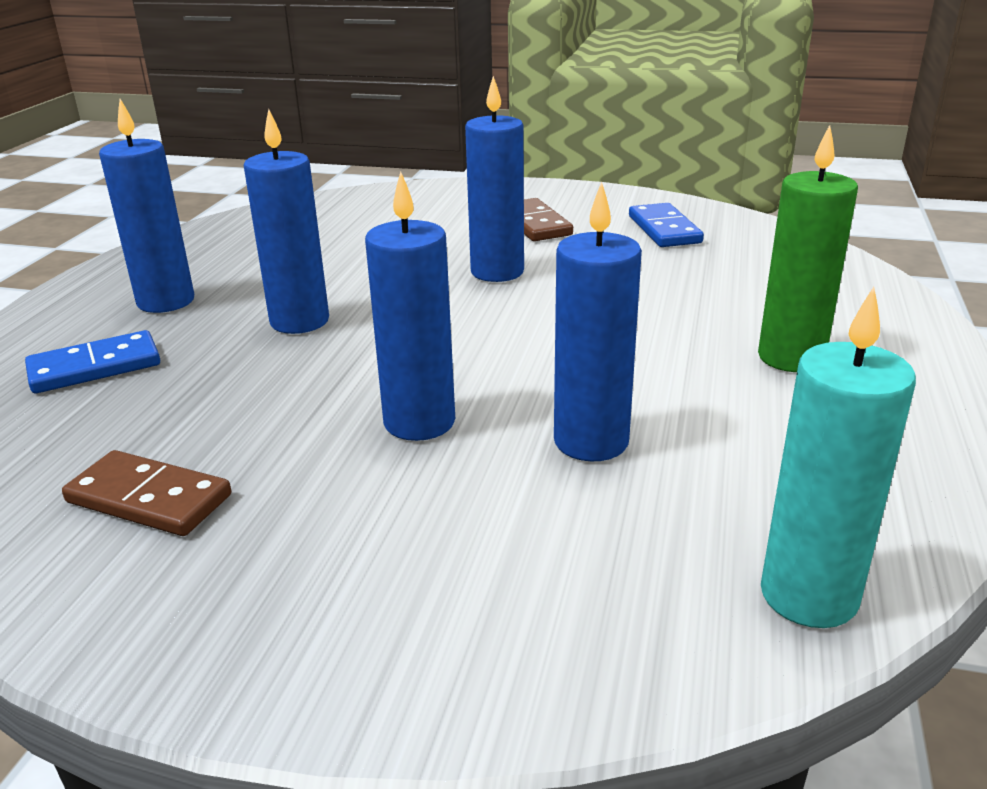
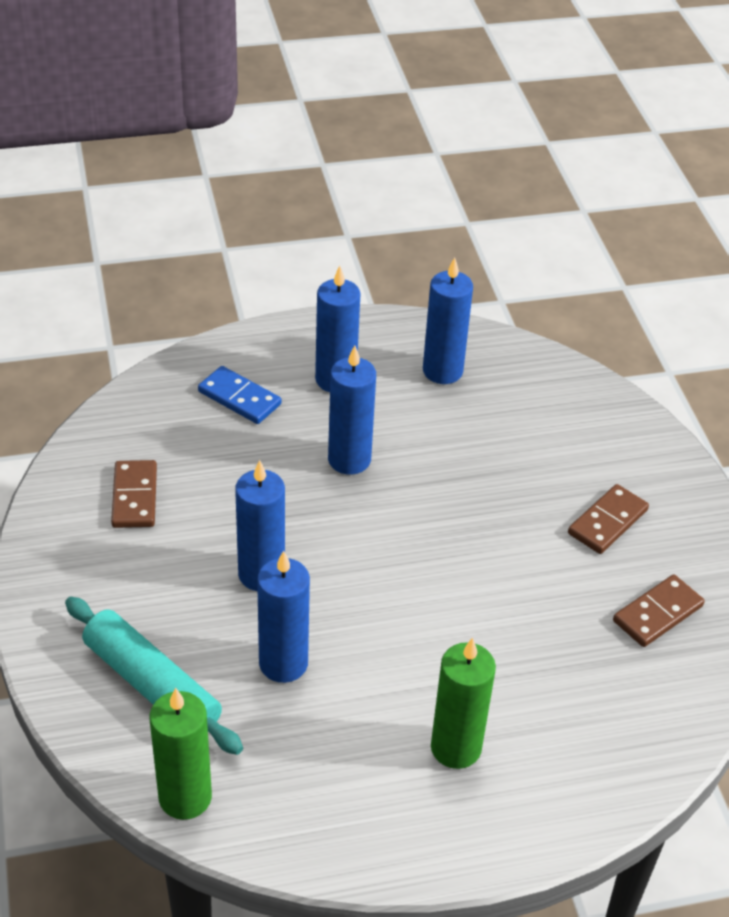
camera: 60 degrees right, 15 degrees up
(497, 272) = (494, 532): blue candle -> blue candle (442, 371)
(554, 576) = (151, 685): none -> turquoise rolling pin
(664, 229) = (657, 613): blue domino -> brown domino
(809, 595) = (185, 797): turquoise candle -> green candle

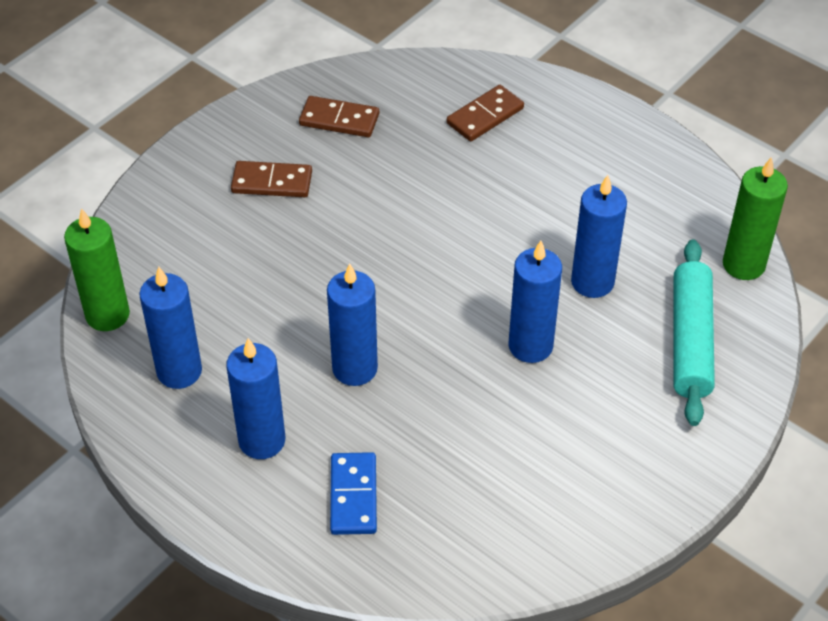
camera: 125 degrees left, 5 degrees up
(134, 497) = (542, 484): brown domino -> brown domino (485, 116)
(456, 748) = (558, 161): green candle -> green candle (107, 315)

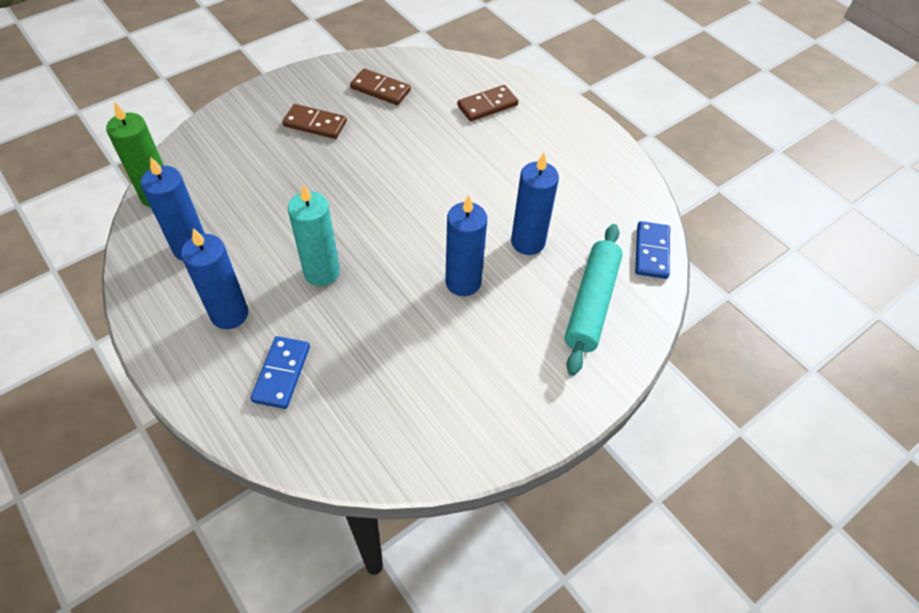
camera: 10 degrees right, 5 degrees up
(355, 368) = (322, 272): blue candle -> turquoise candle
(743, 264) = (651, 252): green candle -> blue domino

